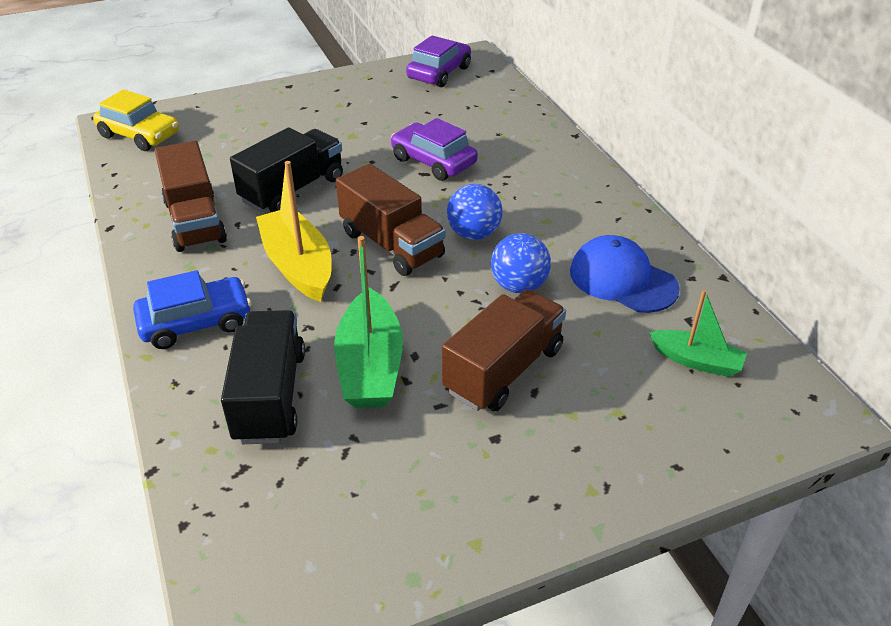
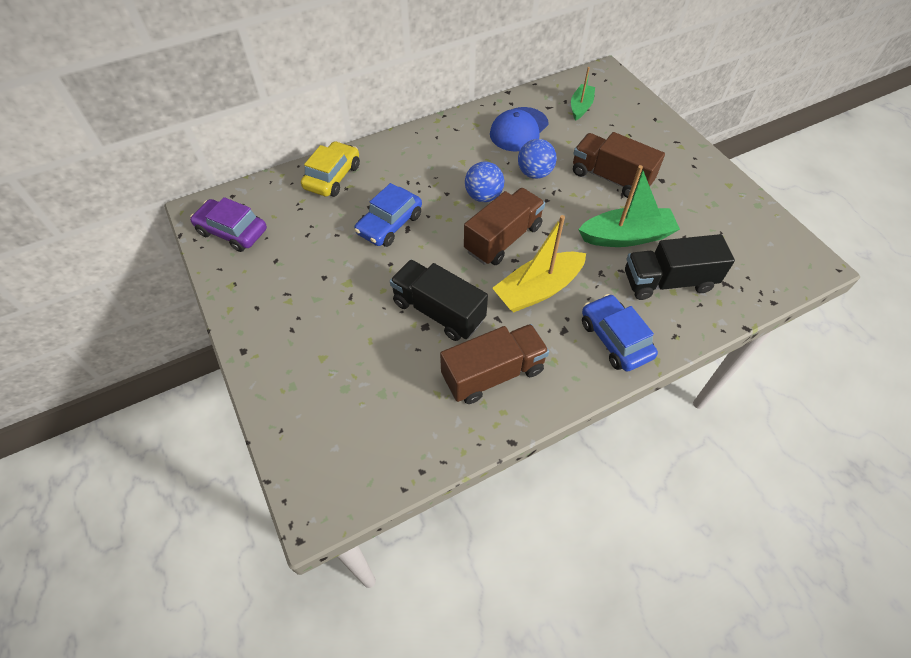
camera: 95 degrees left, 15 degrees up
(139, 135) = (344, 471): yellow car -> yellow car (332, 177)
(433, 161) = (389, 224): purple car -> blue car

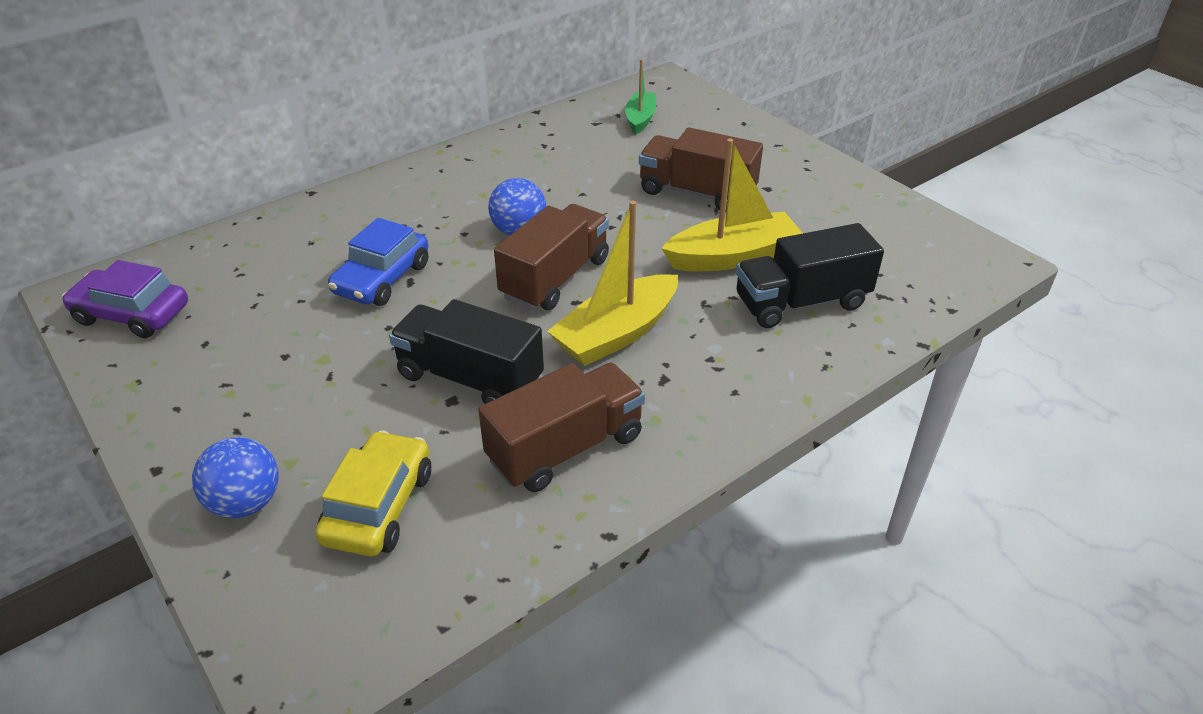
camera: 10 degrees left, 15 degrees down
(332, 177) = (289, 231): yellow car -> yellow car (379, 506)
(519, 129) = (558, 151): blue cap -> none
(534, 173) = (589, 198): blue ball -> blue ball (246, 502)
(615, 339) = (740, 380): blue car -> none
(626, 236) = (732, 256): green boat -> yellow boat

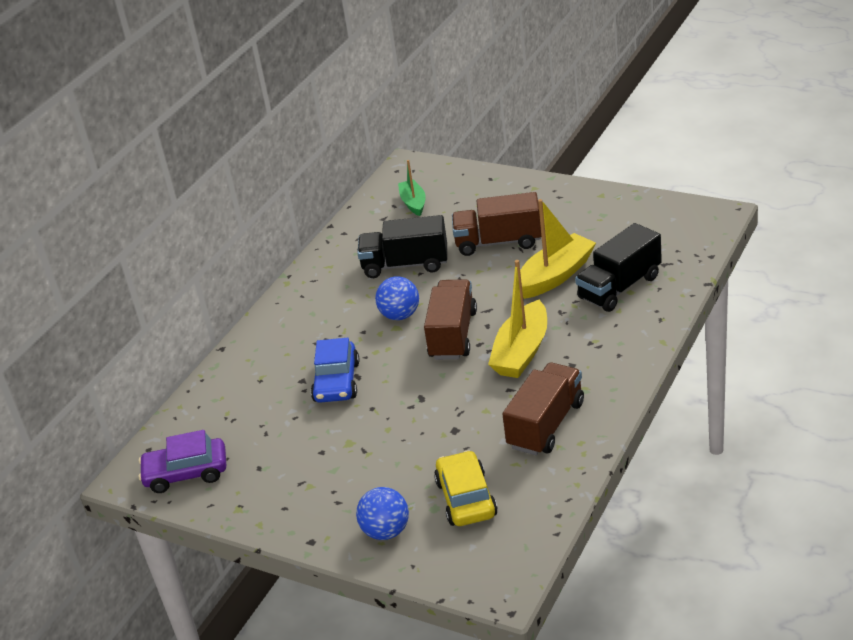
camera: 20 degrees left, 5 degrees down
(470, 378) = (454, 414): black truck -> black truck (405, 265)

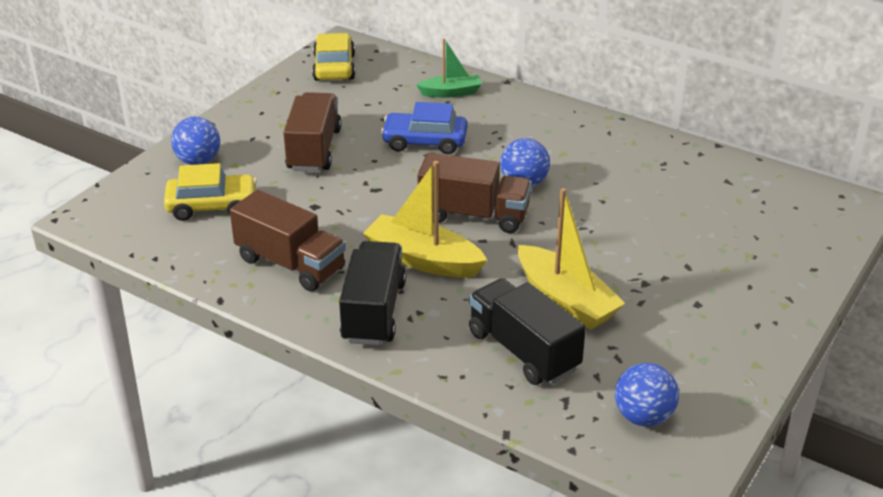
camera: 90 degrees right, 0 degrees up
(186, 473) = (334, 67): purple car -> yellow car
(405, 265) = (622, 191): black truck -> black truck (373, 312)
(413, 203) = (759, 204): green boat -> green boat (451, 93)
(498, 242) = (654, 262): brown truck -> brown truck (314, 150)
(668, 232) = (643, 417): none -> blue ball

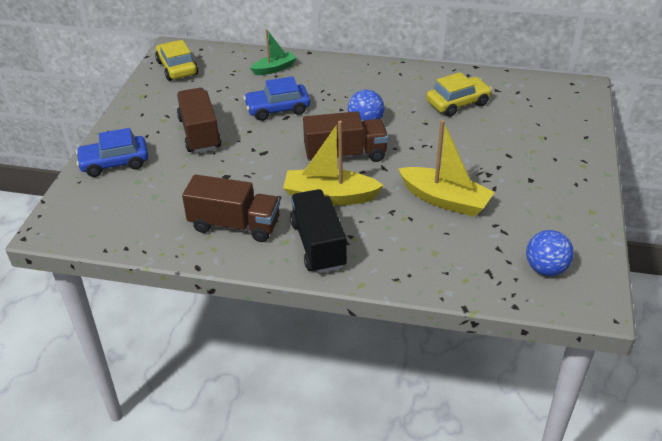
camera: 20 degrees left, 5 degrees up
(198, 161) = (114, 163): blue ball -> blue car
(212, 206) = (147, 195): yellow car -> yellow car (458, 103)
(523, 351) = (439, 244): black truck -> none

